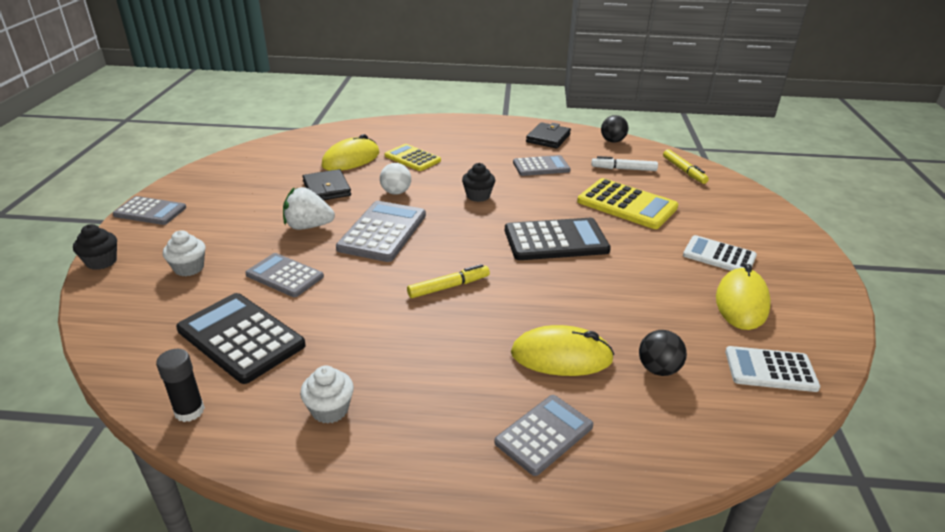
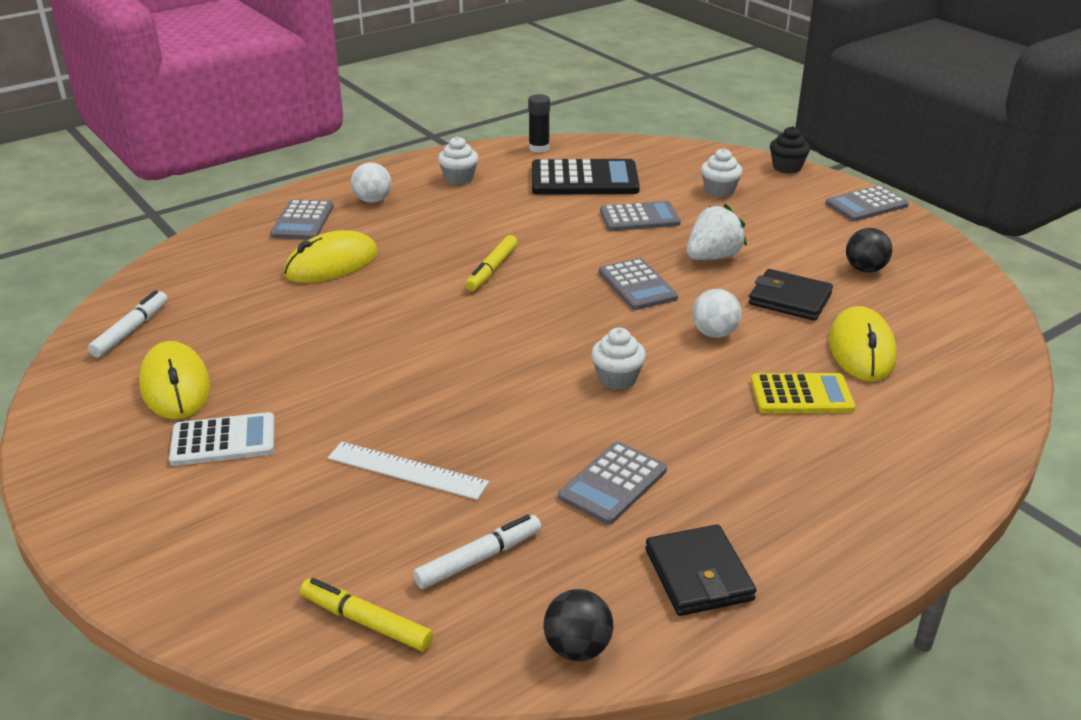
camera: 140 degrees right, 0 degrees up
(382, 232) = (637, 285): grey calculator -> grey calculator, size x0.65
(447, 426) = (372, 200): none -> white ball
(478, 196) = (617, 378): black cupcake -> white cupcake
(555, 240) = (446, 363): black calculator -> none
(627, 204) = (407, 470): yellow calculator -> white ruler
(658, 369) = (240, 289): black ball -> black ball (865, 269)
(770, 370) = (131, 330): white calculator -> white marker

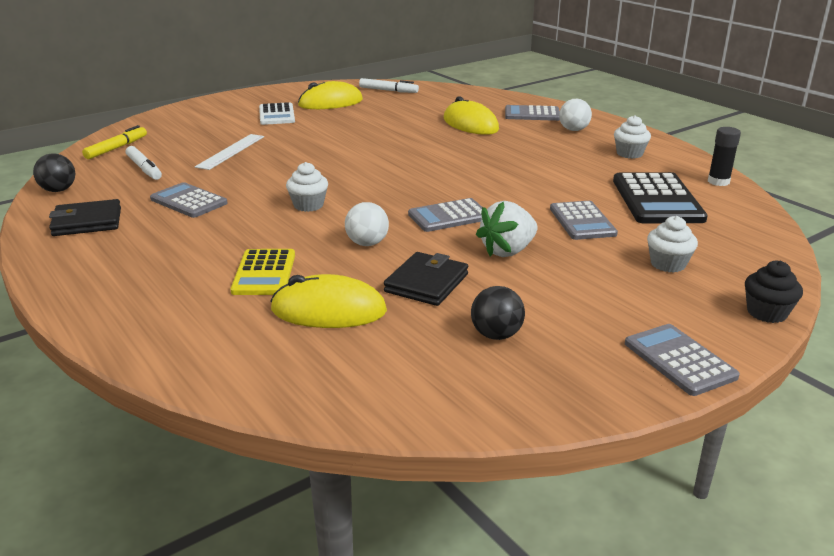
camera: 90 degrees right, 5 degrees down
(492, 269) = (469, 167): yellow marker -> none
(712, 257) = (508, 251): white strawberry -> white strawberry turned 90 degrees clockwise

